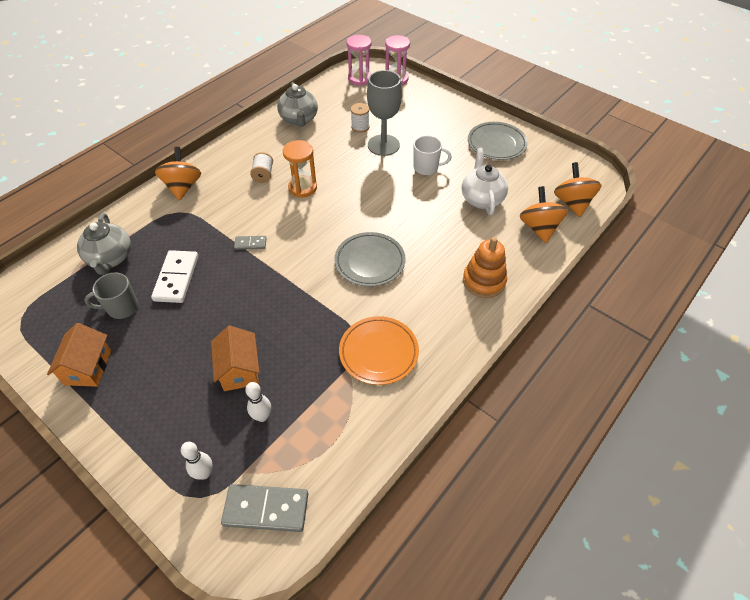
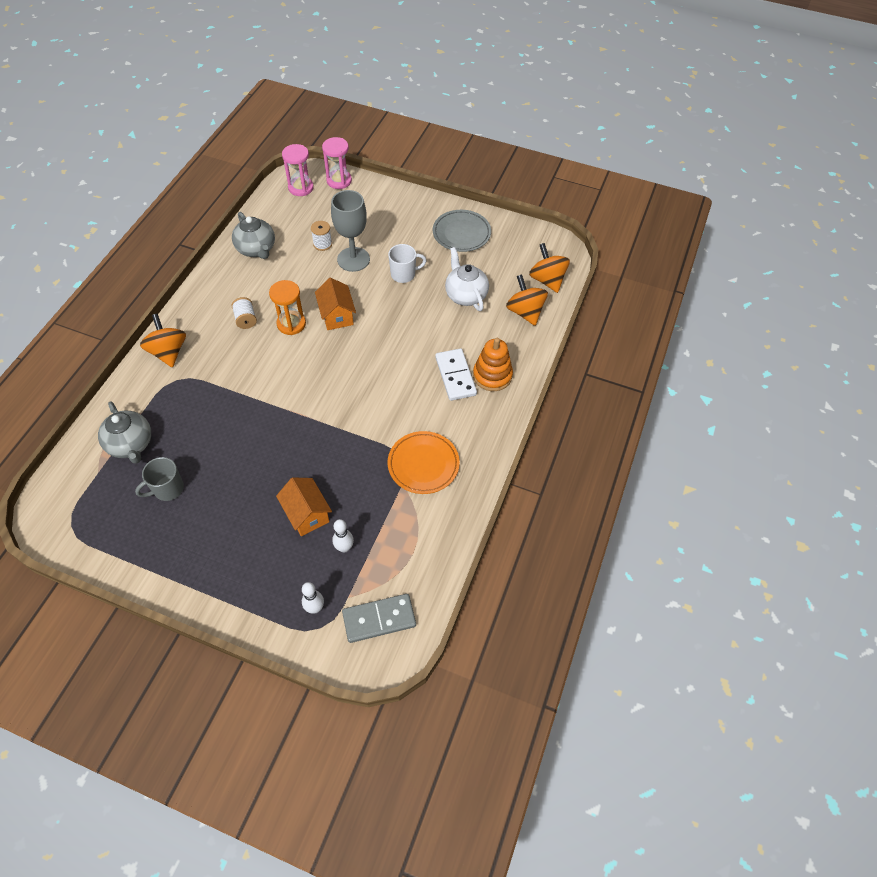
camera: 20 degrees left, 5 degrees up
(88, 367) = (164, 552): orange house -> orange house (337, 315)
(176, 278) = (207, 446): white domino -> white domino (455, 376)
(250, 244) = (264, 394): grey domino -> none
(370, 262) = (385, 383): grey plate -> none

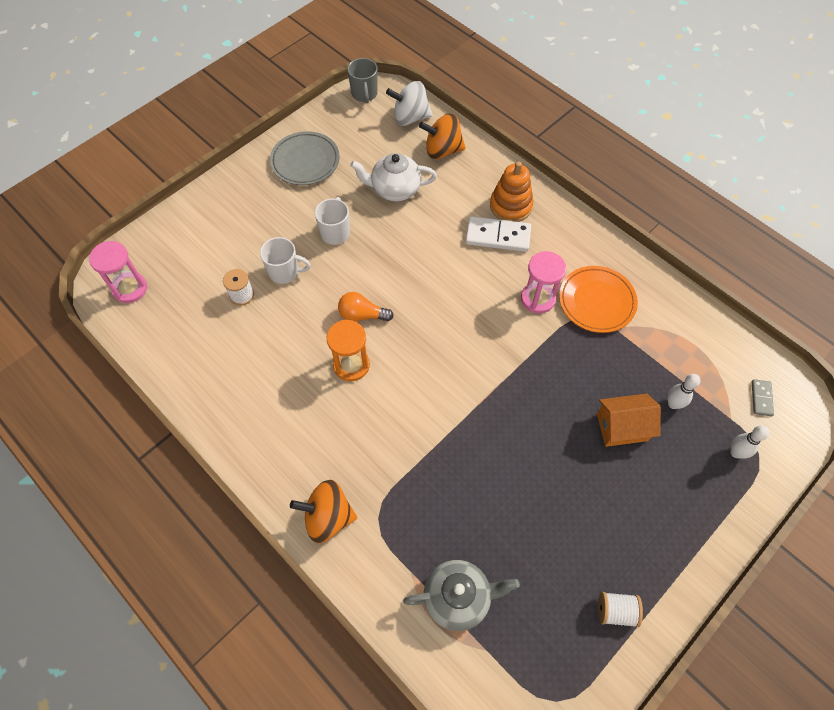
camera: 65 degrees left, 5 degrees up
(167, 489) = (540, 568): grey mug -> grey mug (364, 94)
(246, 319) = (319, 412): white spool -> white spool (615, 611)
(256, 249) = (208, 368): grey teapot -> none
(337, 315) = (362, 315): orange house -> orange light bulb
(339, 181) = (145, 245): pink hourglass -> pink hourglass (538, 299)
(353, 259) = (285, 272): grey goblet -> white mug
(379, 619) = (761, 398): grey domino -> grey domino, size x0.52
(547, 280) = (410, 117): orange spinning top -> white spinning top

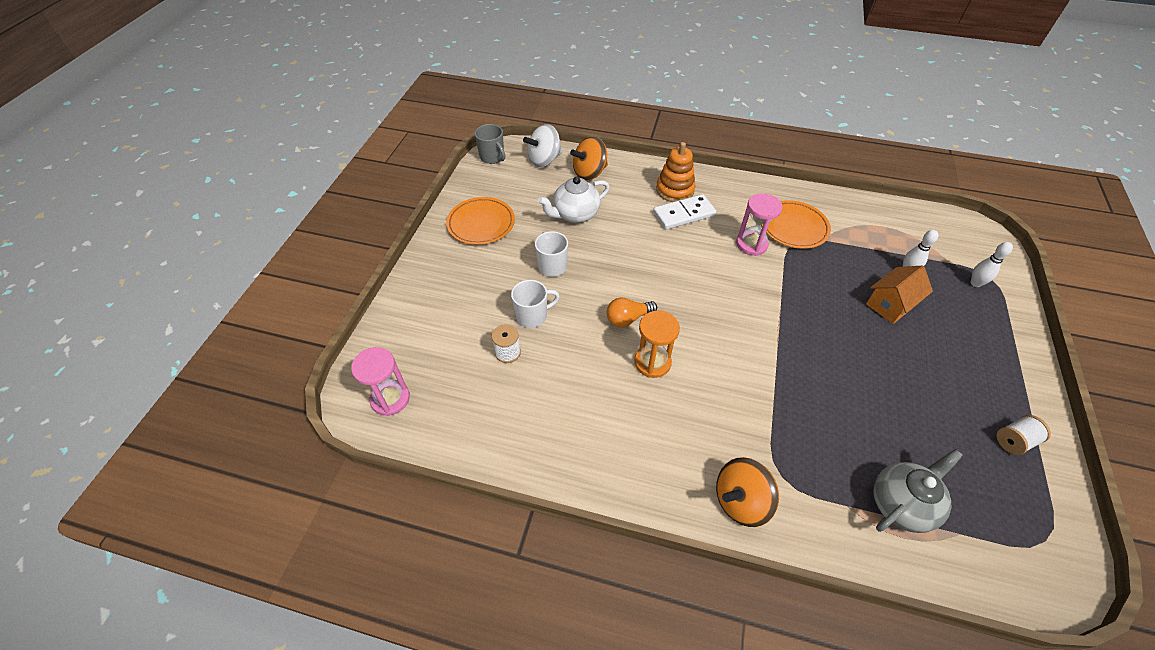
camera: 30 degrees left, 10 degrees down
(305, 161) = (481, 224): grey plate -> orange plate
(761, 398) = (955, 240): grey domino -> none

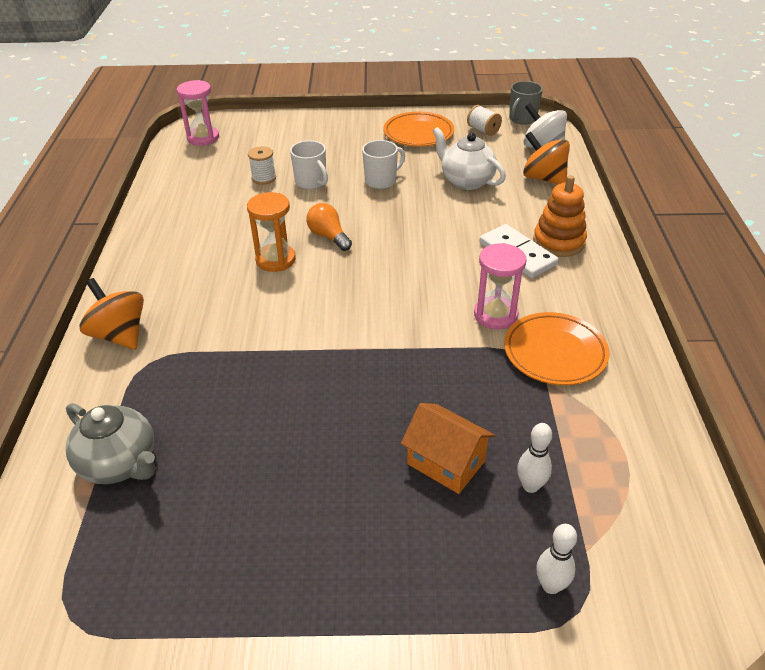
camera: 75 degrees right, 10 degrees down
(1014, 441) = (225, 602): white spool -> white spool (483, 130)

